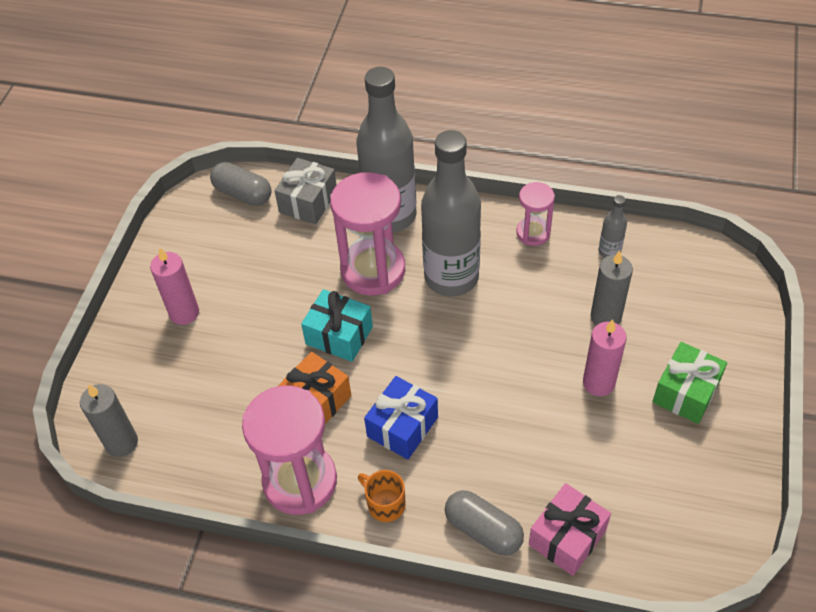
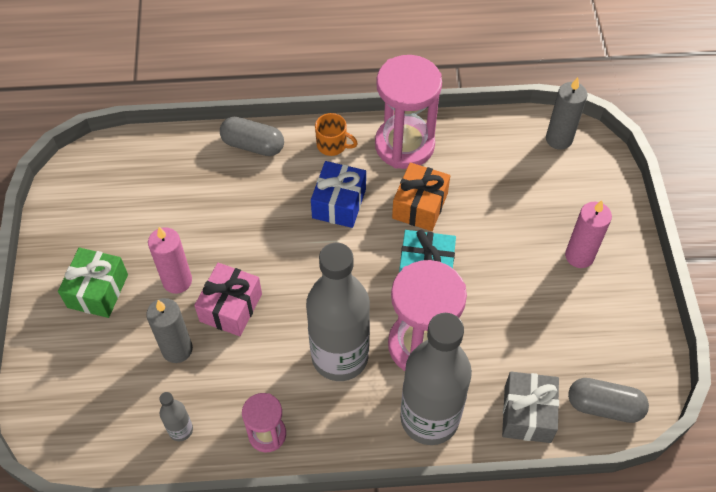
camera: 160 degrees right, 5 degrees up
(567, 537) = (189, 155): pink gift -> pink gift (231, 307)

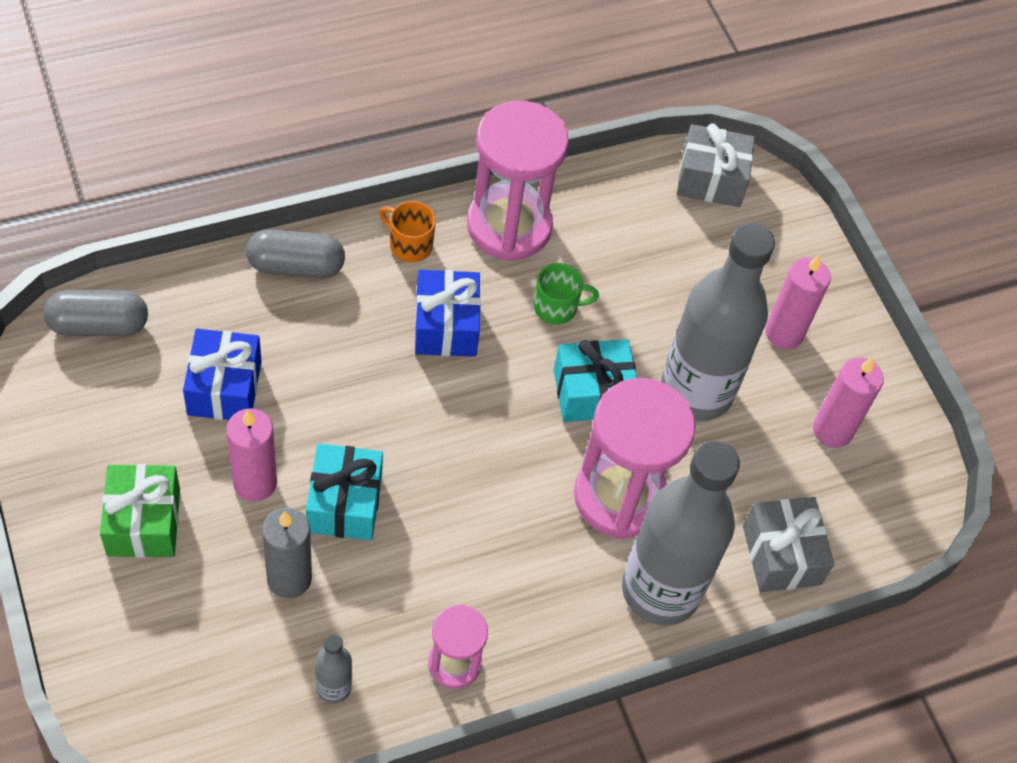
camera: 25 degrees left, 0 degrees up
(179, 215) = (224, 388): none -> blue gift
(231, 307) = (345, 503): pink gift -> turquoise gift
(332, 145) = (409, 245): orange mug -> orange mug turned 150 degrees counterclockwise
(340, 356) = (517, 536): grey bottle -> grey bottle (696, 391)
(420, 206) = (557, 307): orange gift -> green mug
(559, 139) = (711, 179): grey candle -> grey gift
(594, 333) = (832, 430): none -> pink candle
(604, 406) = (872, 522): grey capsule -> grey capsule (99, 325)

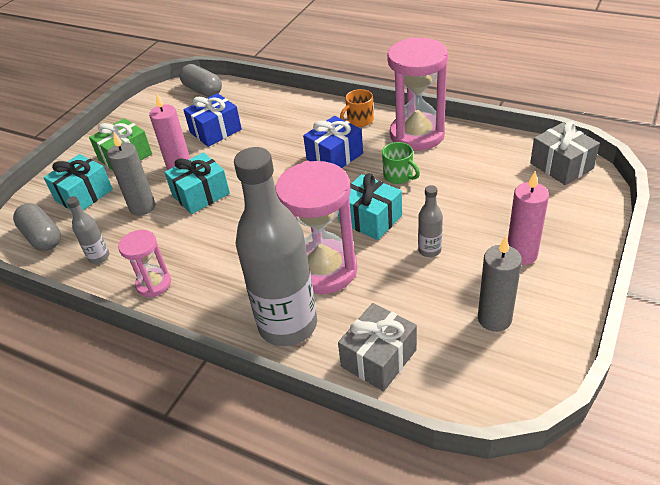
camera: 60 degrees right, 15 degrees down
(172, 623) = (84, 195): none -> turquoise gift
(296, 266) = (300, 106): grey capsule -> grey capsule (42, 237)
(409, 245) = (359, 120): orange mug -> orange mug turned 120 degrees counterclockwise
(696, 391) = (429, 250): grey bottle -> grey bottle, size x0.42
(832, 430) = (494, 319): pink candle -> grey candle

